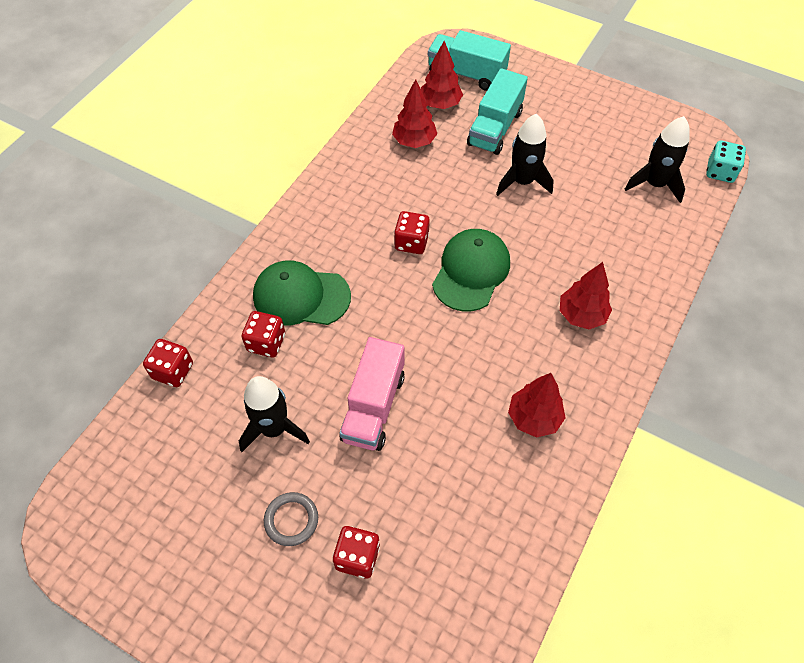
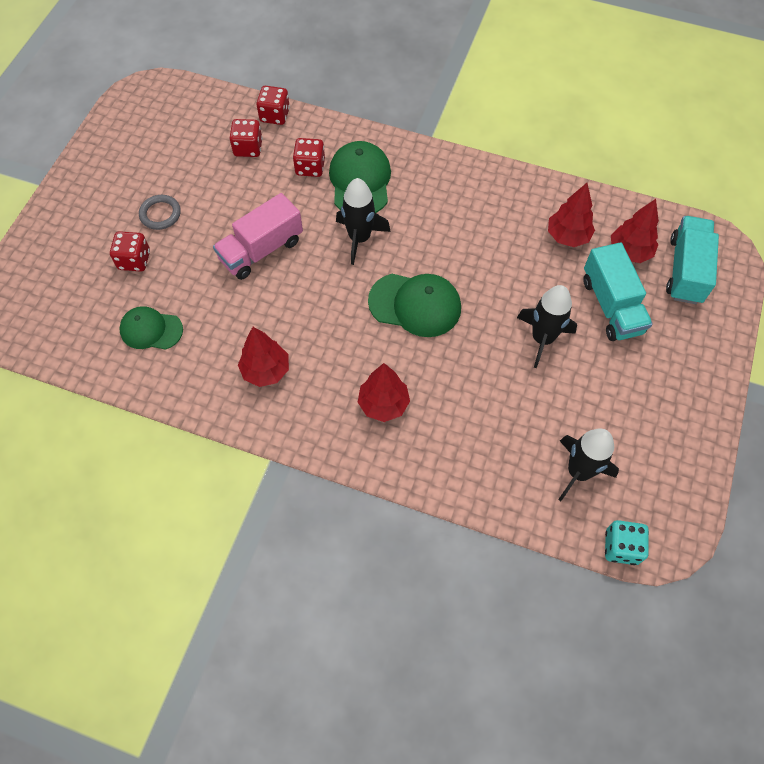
camera: 80 degrees right, 5 degrees up
(274, 429) = (233, 188): black rocket -> black rocket (359, 238)
(373, 407) = (261, 250): pink truck -> pink truck turned 45 degrees counterclockwise
(411, 242) = (438, 252): red dice -> red dice (248, 148)
(465, 540) = (151, 330): none -> green cap
(495, 128) = (611, 306): turquoise truck -> turquoise truck turned 120 degrees counterclockwise

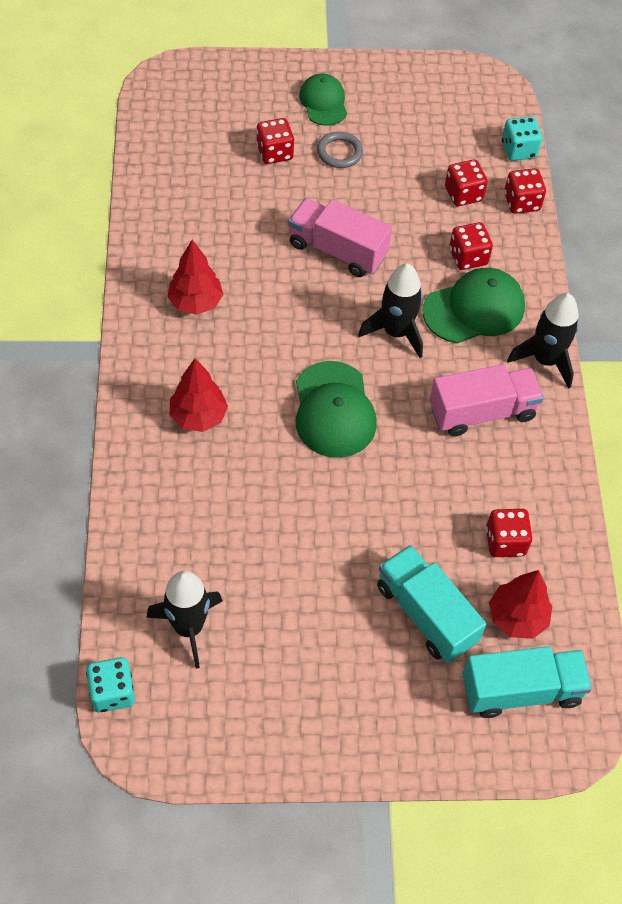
camera: 65 degrees right, 5 degrees down
(151, 330) = (202, 195): green cap -> green cap (323, 102)
(223, 98) = (518, 150): none -> turquoise dice
(454, 210) = (482, 412): none -> pink truck
(542, 338) = (346, 549): black rocket -> black rocket (545, 360)
(567, 236) = (505, 542): red tree -> red dice
(611, 306) = (426, 614): turquoise truck -> turquoise truck turned 90 degrees clockwise

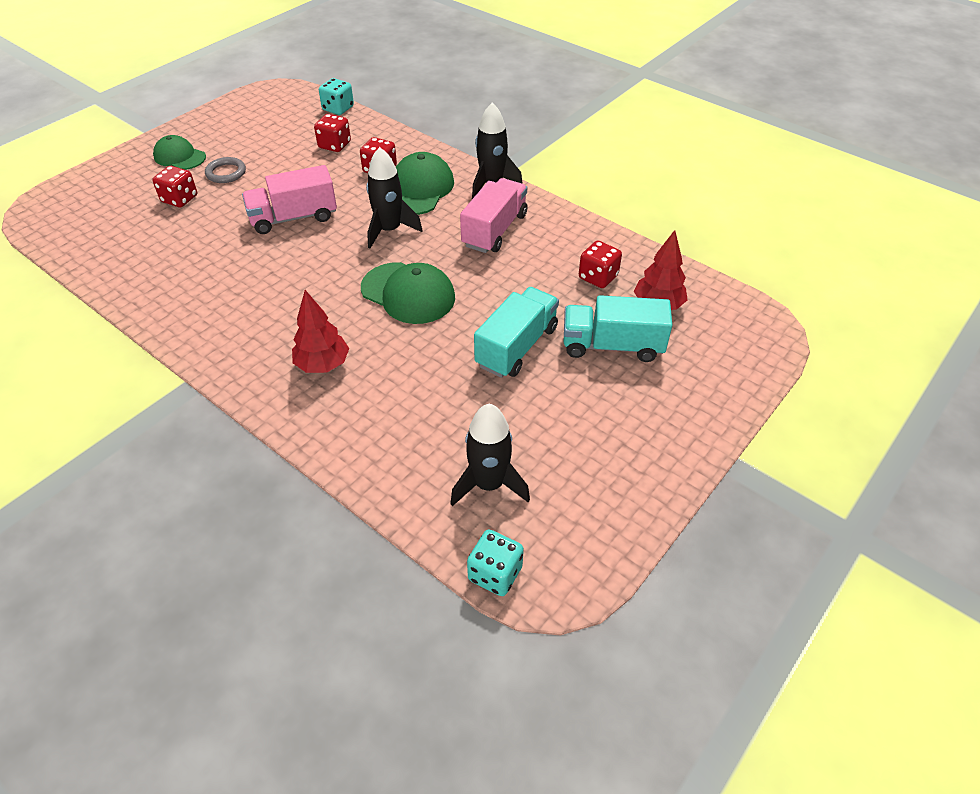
camera: 45 degrees left, 10 degrees down
(195, 302) = (231, 308): red tree -> none
(521, 202) = (374, 128): red dice -> none
(521, 690) = (713, 336): turquoise truck -> turquoise truck (517, 347)

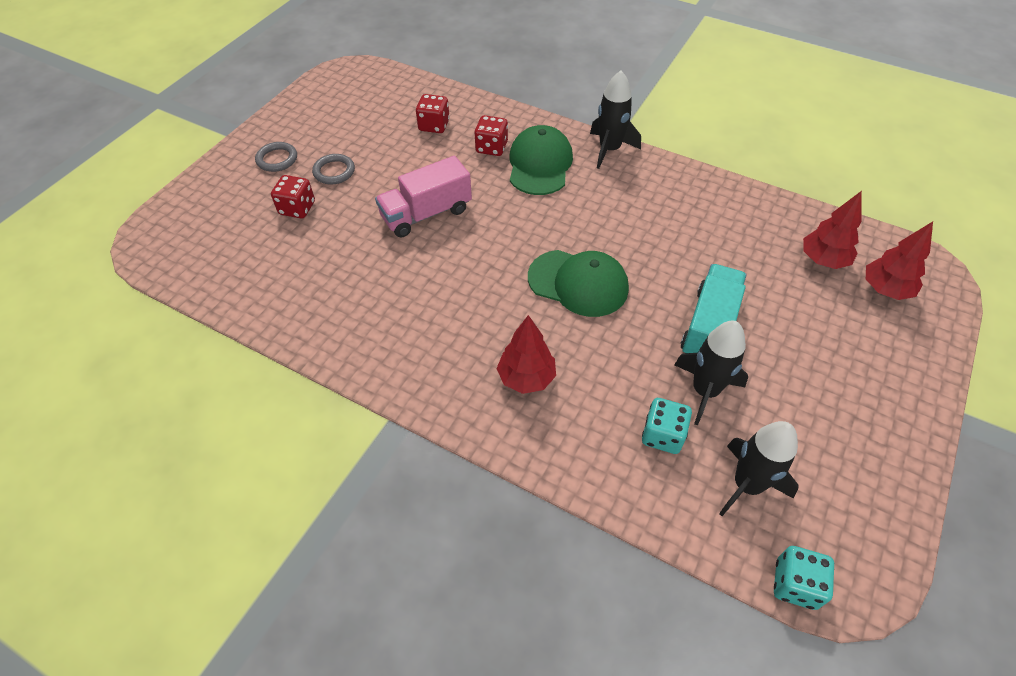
camera: 10 degrees left, 5 degrees up
(179, 157) = (277, 159): green cap -> grey ring
(338, 108) = (420, 84): turquoise dice -> turquoise dice (662, 435)
(389, 230) = (529, 214): black rocket -> black rocket (705, 391)
(495, 230) = (634, 200): pink truck -> none
(598, 277) = (754, 237): red dice -> none
(612, 345) = (799, 311): turquoise truck -> none
(709, 339) = (885, 289): none -> red tree

